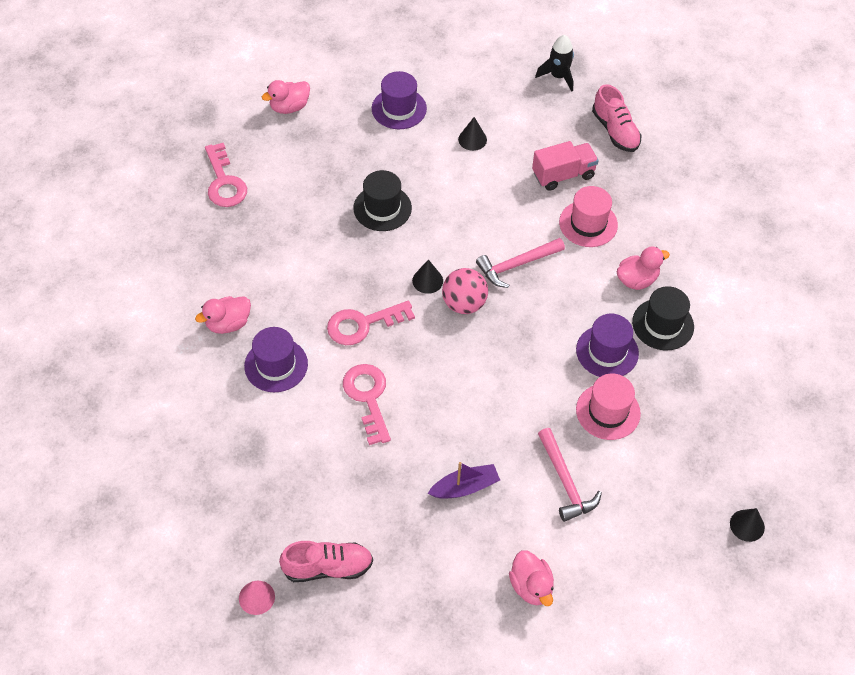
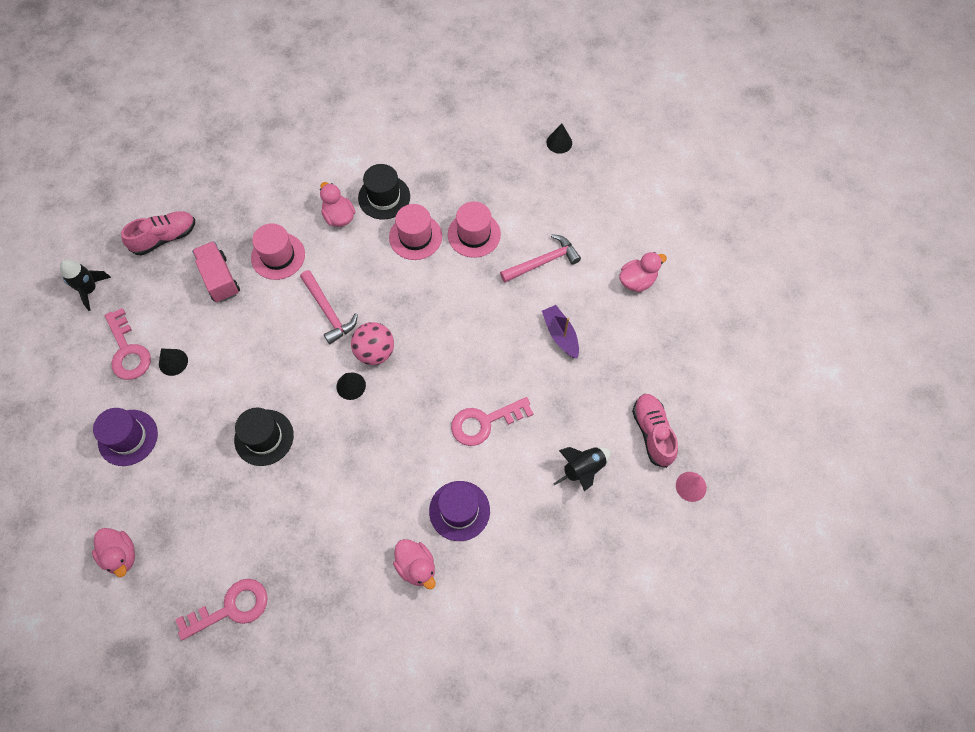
camera: 95 degrees left, 10 degrees up
(297, 487) = (583, 470): none -> black rocket
(362, 324) = (405, 438): pink key -> pink key (128, 351)
(607, 351) = (415, 237): purple hat -> pink hat

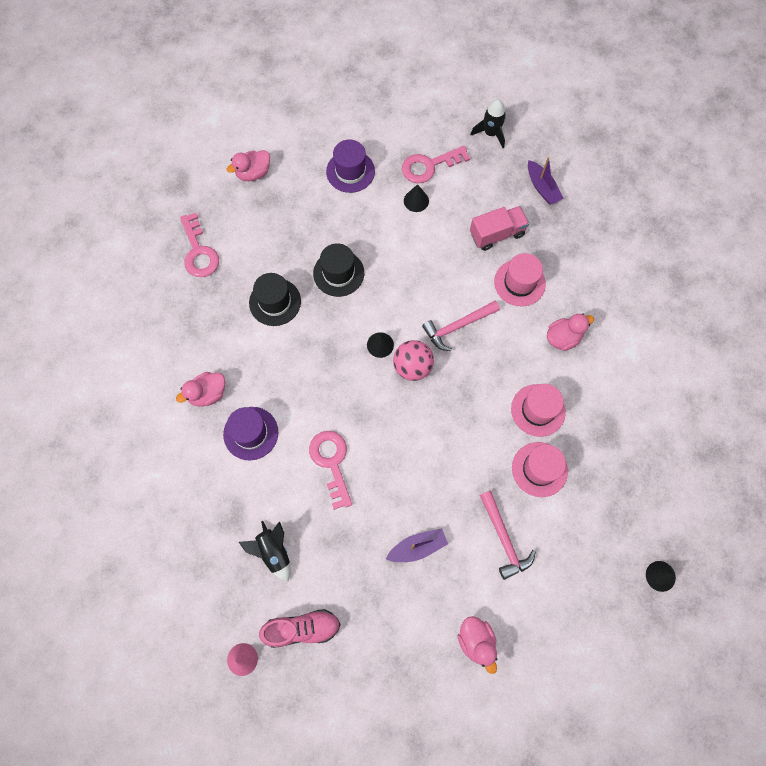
camera: 95 degrees right, 5 degrees up
(165, 238) = (542, 187): pink shoe -> purple boat
(384, 197) = (586, 381): black hat -> black hat (275, 302)

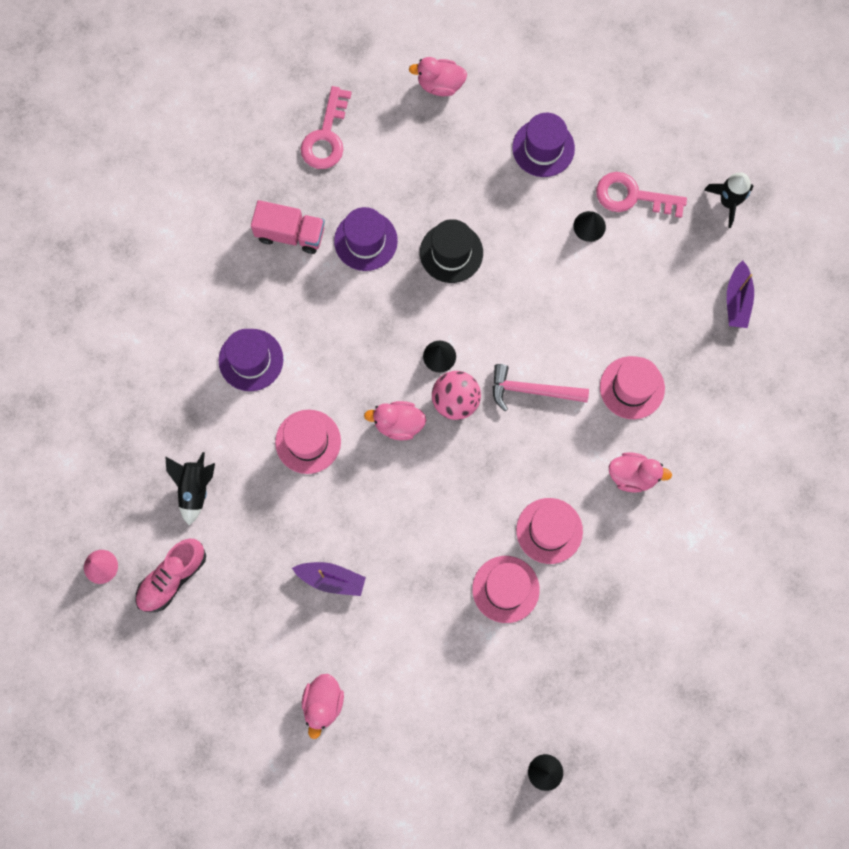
camera: 35 degrees right, 5 degrees up
(208, 394) = (236, 292): pink duck -> pink duck (398, 424)
(275, 302) = (365, 241): black hat -> purple hat
(302, 628) = (172, 577): pink shoe -> pink shoe turned 105 degrees clockwise
(331, 462) = (308, 441): pink key -> pink hat
(497, 234) = (648, 319): pink truck -> pink truck (290, 234)
(504, 539) = (420, 630): pink hammer -> none

